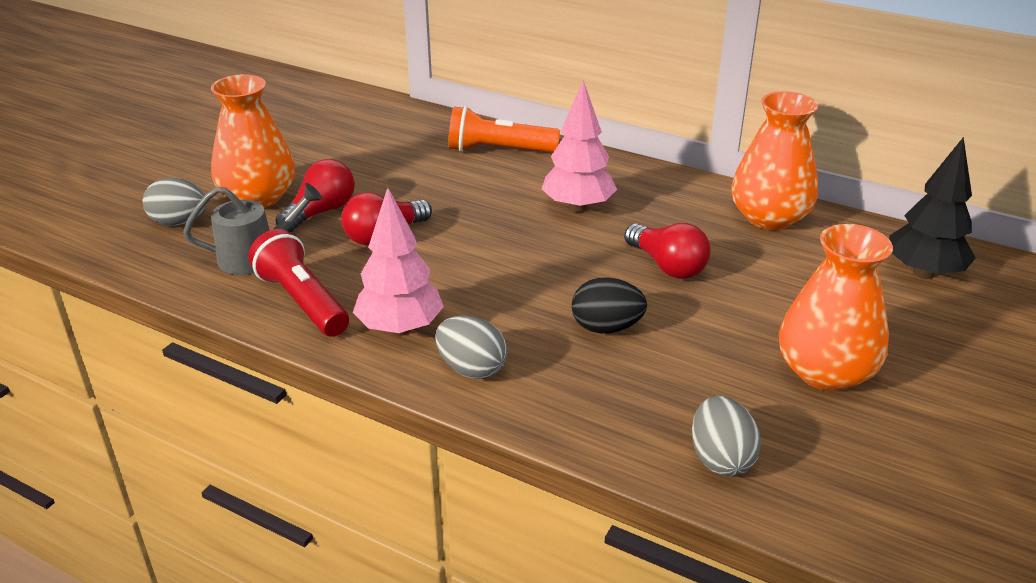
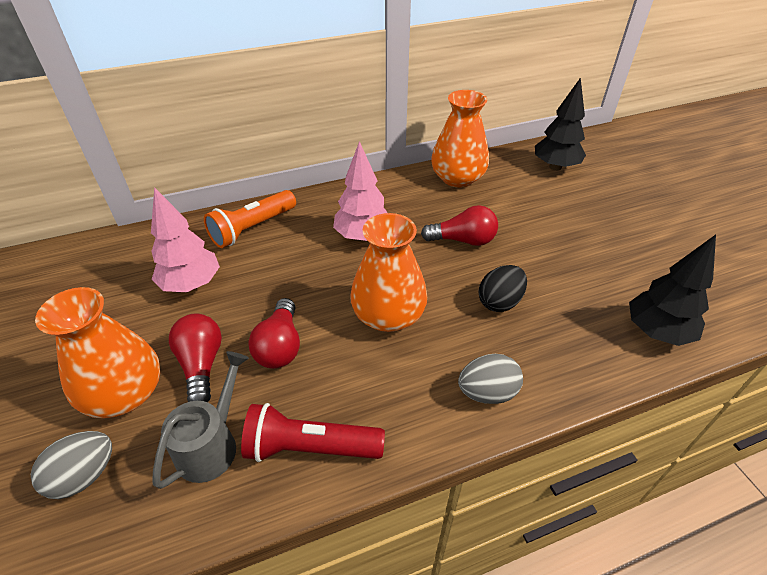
camera: 50 degrees left, 10 degrees up
(400, 328) = (405, 405): pink tree -> pink tree (191, 284)
(721, 459) = (657, 332): grey egg -> black tree
(825, 371) = (609, 247): orange vase -> orange vase (388, 315)

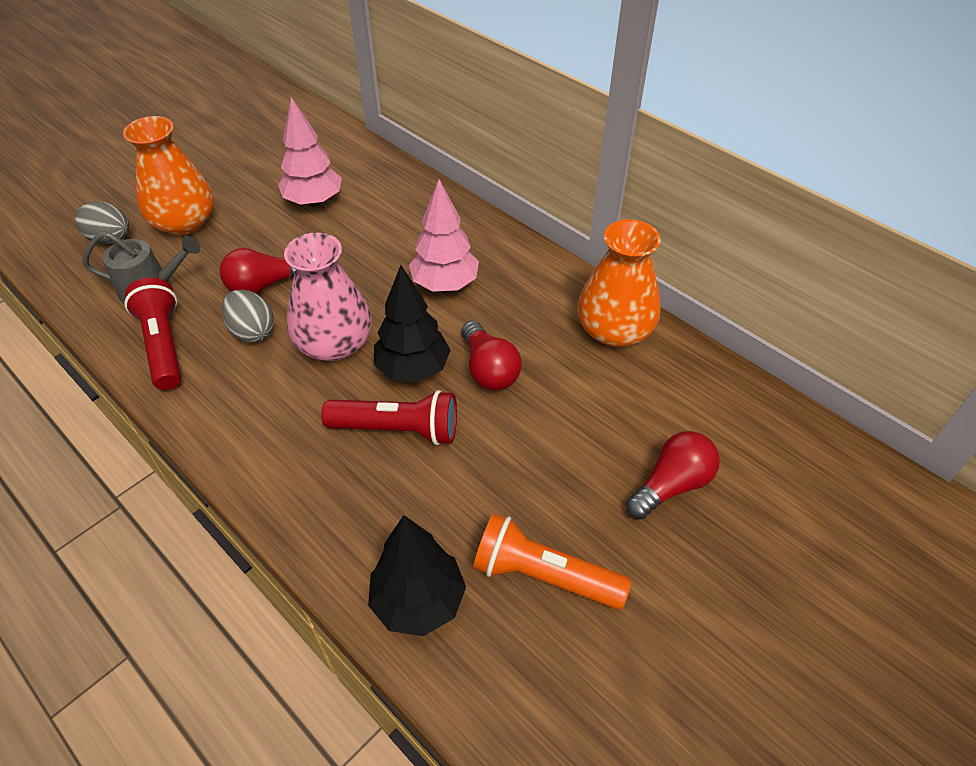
camera: 65 degrees right, 5 degrees up
(201, 365) = (226, 248): red light bulb -> red light bulb (671, 485)
(252, 228) = (410, 204): orange flashlight -> orange flashlight (543, 575)
(388, 315) = (334, 344): orange vase -> pink vase
(487, 392) = (261, 449): grey egg -> grey egg (252, 331)
(499, 302) = (397, 429): black egg -> red flashlight
(555, 167) = (727, 428): black tree -> black tree (413, 369)

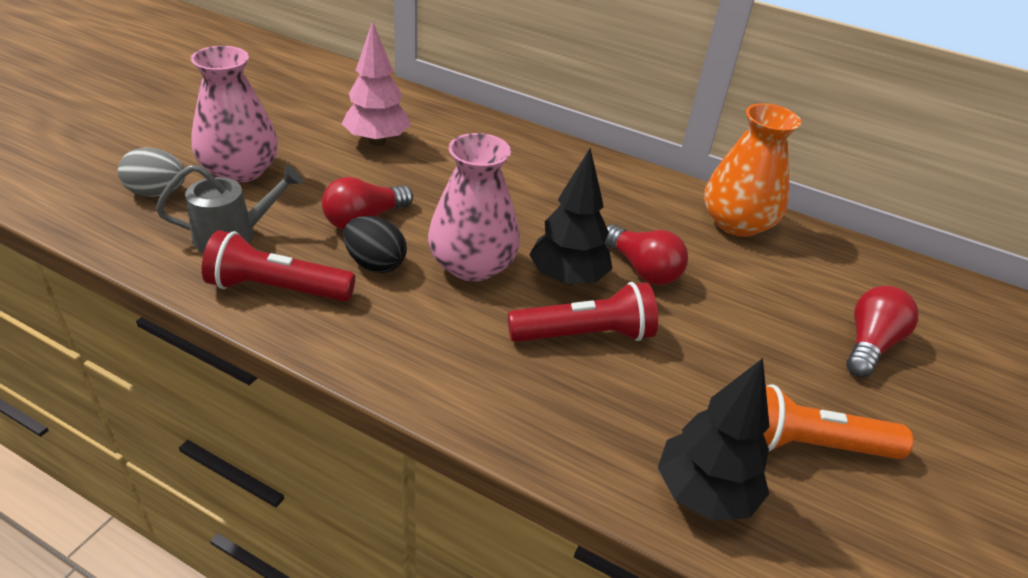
camera: 20 degrees left, 10 degrees down
(164, 345) = (277, 289): red flashlight -> red flashlight turned 45 degrees counterclockwise
(184, 222) = (240, 170): orange vase -> pink vase
(252, 331) = (375, 264): grey egg -> black egg
(445, 284) = (555, 201): pink tree -> none

